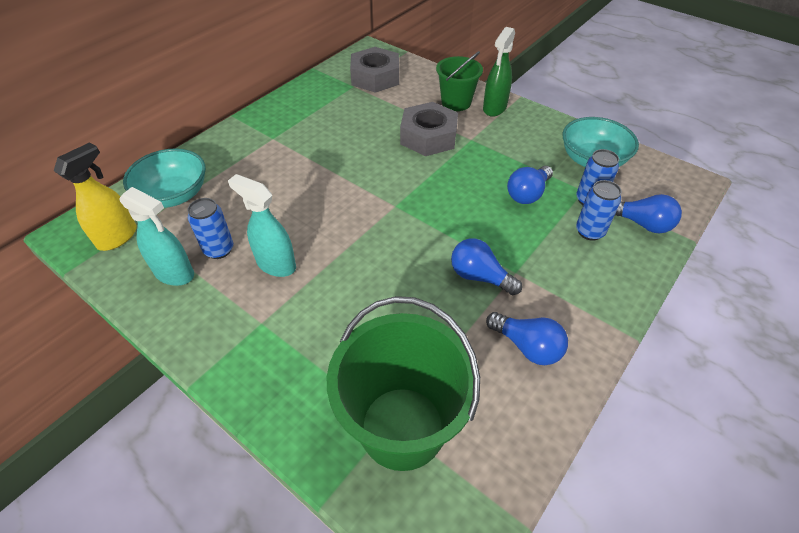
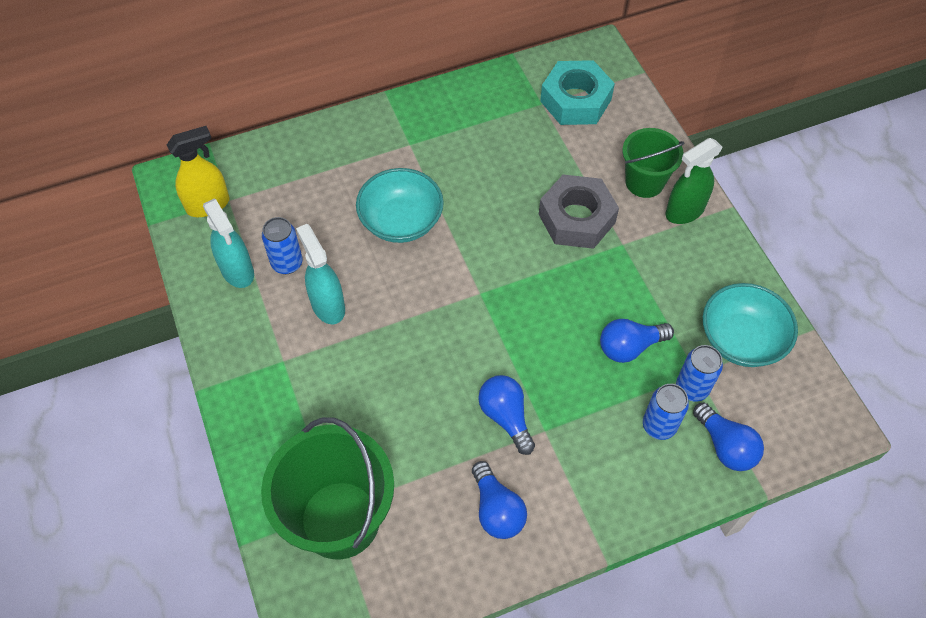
camera: 30 degrees right, 10 degrees up
(174, 195) = (278, 177): turquoise bowl -> turquoise bowl (401, 221)
(375, 77) = (575, 100): grey nut -> turquoise nut

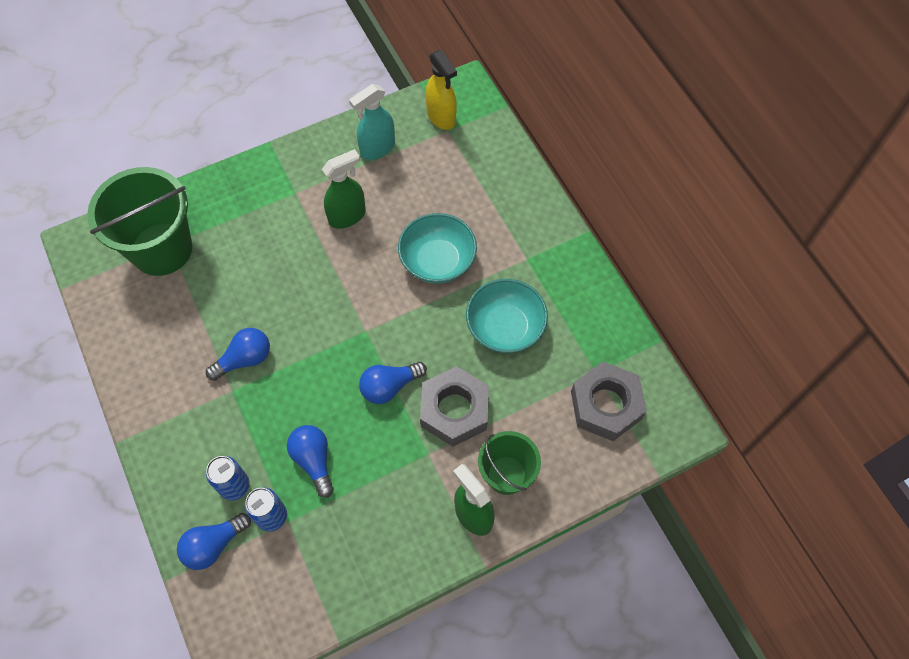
camera: 85 degrees right, 5 degrees up
(287, 263) = (387, 181): blue can -> none
(328, 305) = (347, 216): turquoise spray bottle -> green spray bottle
(496, 509) = (164, 357): blue light bulb -> blue light bulb (389, 386)
(575, 100) = (606, 405): turquoise nut -> grey nut
(741, 339) = (324, 566): turquoise bowl -> turquoise bowl (505, 327)

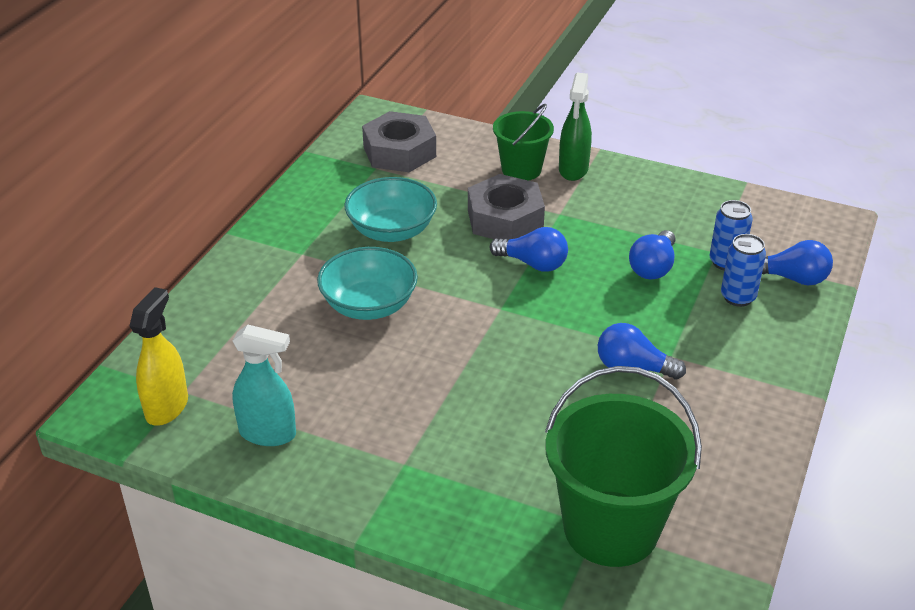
camera: 130 degrees left, 25 degrees down
(347, 216) = (388, 400): green spray bottle -> none

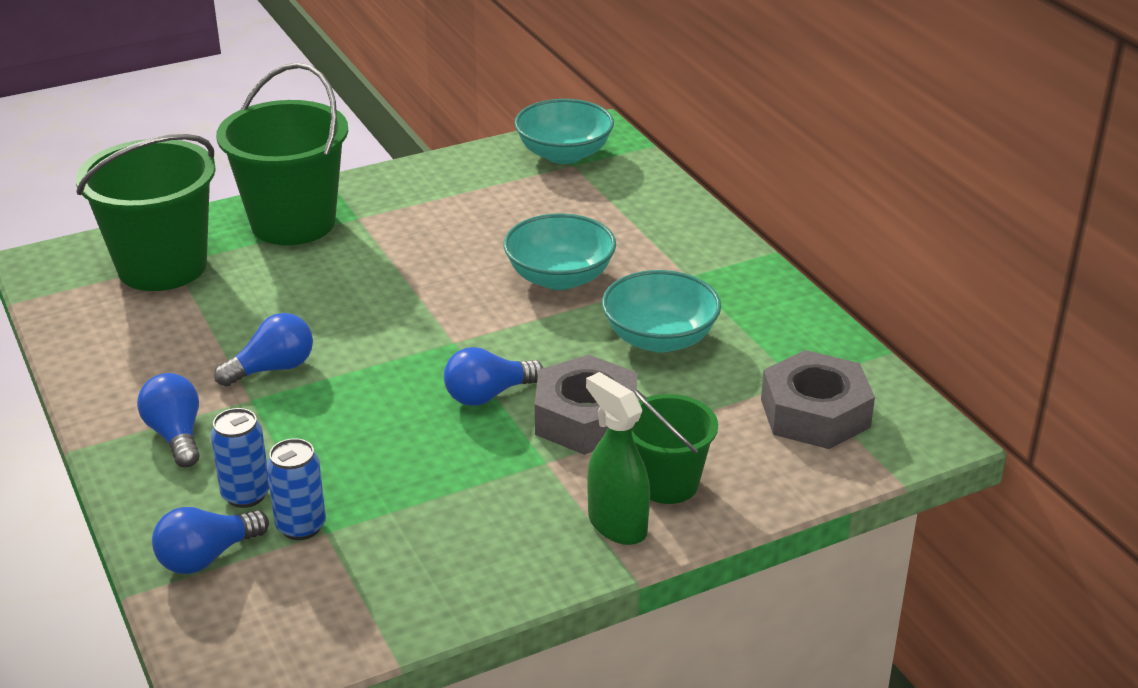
camera: 130 degrees right, 5 degrees down
(167, 407) = (564, 154): yellow spray bottle -> turquoise bowl
(268, 433) = (475, 180): turquoise spray bottle -> none
(457, 498) = (293, 223): none -> green bucket
(653, 267) = (370, 468): blue light bulb -> blue light bulb (176, 435)

